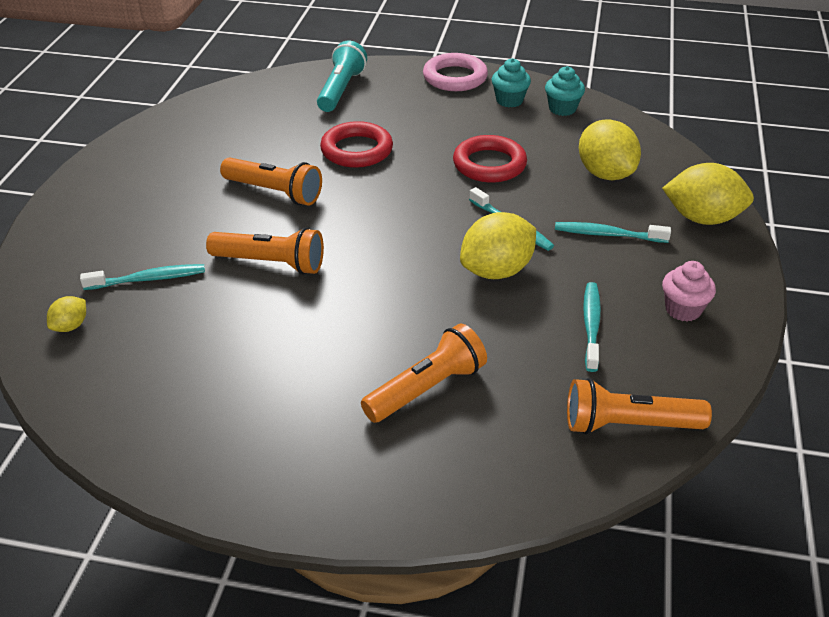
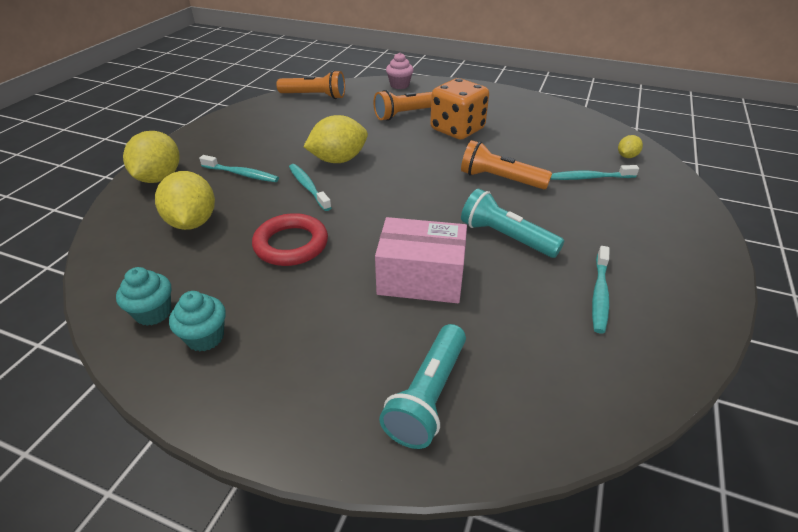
camera: 170 degrees left, 0 degrees up
(274, 192) = (505, 237): orange flashlight -> turquoise flashlight
(331, 356) = (457, 129): none -> orange dice
(356, 150) = (421, 278): red ring -> pink box
(455, 77) = (248, 402): pink ring -> none
(591, 325) = (300, 129): turquoise toothbrush -> turquoise toothbrush (599, 294)
(683, 309) = (239, 131): pink cupcake -> pink cupcake (399, 85)
(702, 218) = (159, 178): yellow lemon -> yellow lemon turned 75 degrees clockwise

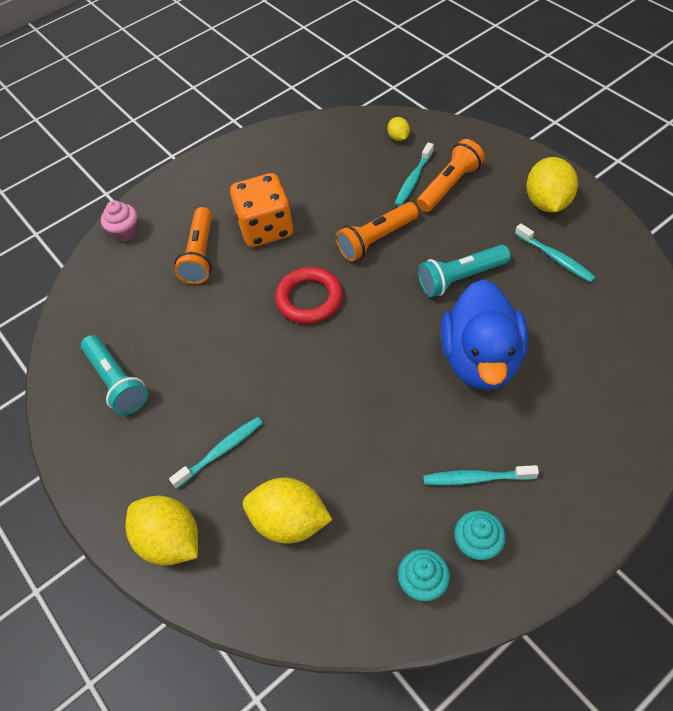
camera: 55 degrees left, 15 degrees up
(291, 244) = (380, 441): red ring -> red ring (309, 299)
(308, 187) = (289, 396): turquoise toothbrush -> turquoise toothbrush (476, 478)
(314, 96) = (83, 324): orange flashlight -> orange flashlight (449, 185)
(338, 160) = (254, 352): yellow lemon -> yellow lemon (547, 202)
(421, 278) = (481, 359): pink box -> blue duck
(428, 396) = (605, 408): turquoise flashlight -> turquoise flashlight (117, 382)

